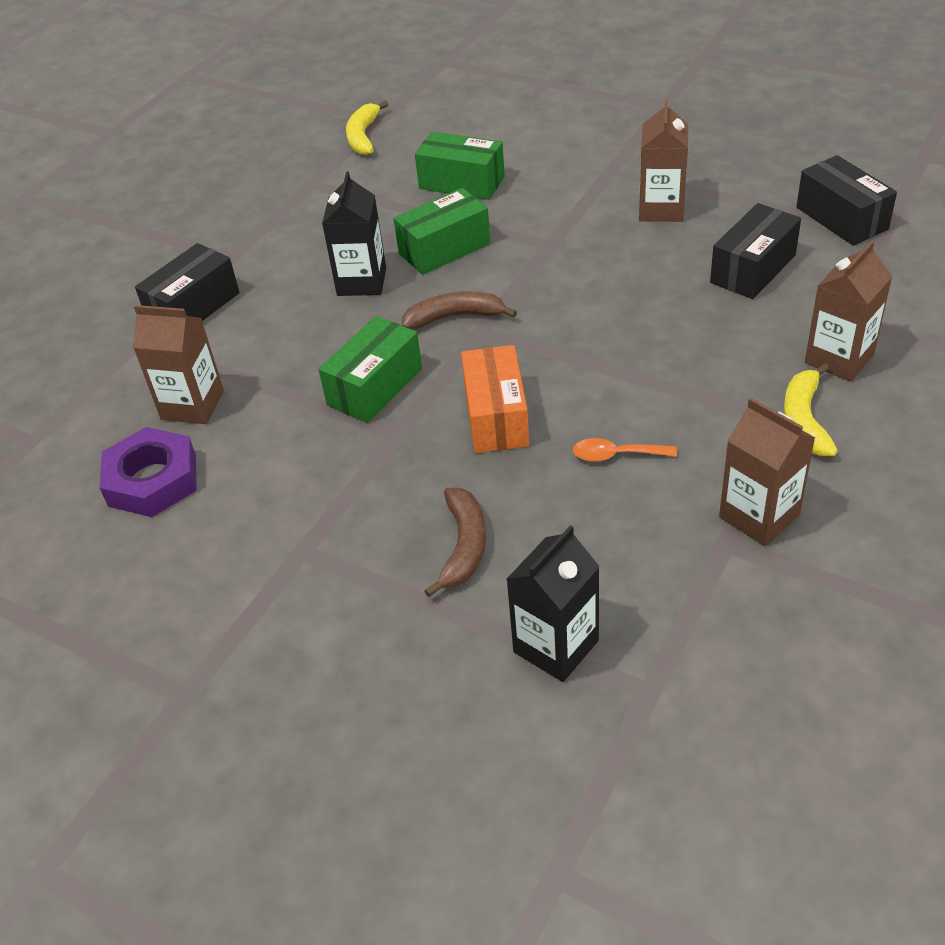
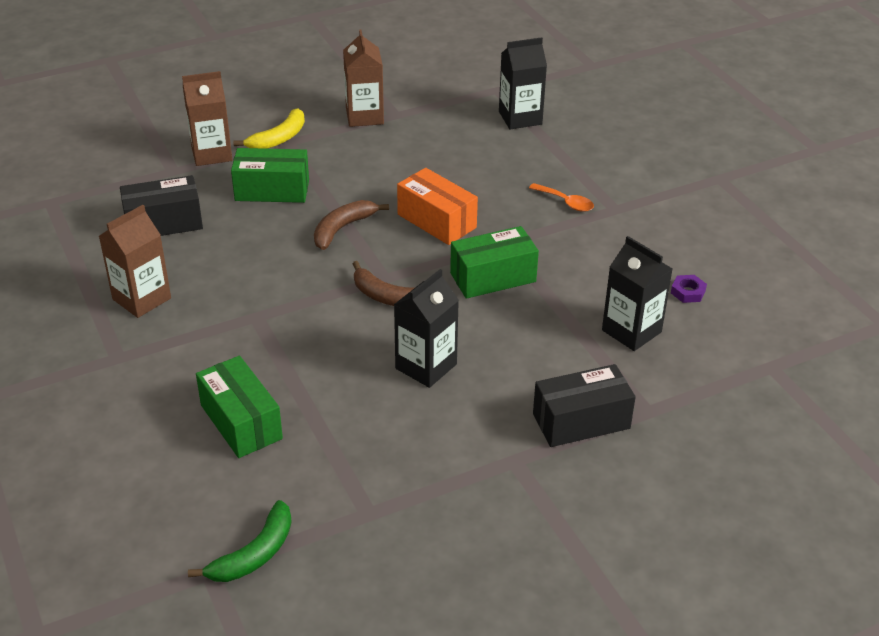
camera: 150 degrees left, 5 degrees down
(152, 480) = (688, 292): purple nut -> purple nut, size x0.45
(192, 405) = (631, 331): brown carton -> black carton
(363, 136) = (254, 554): yellow banana -> green banana
(444, 249) = (333, 359): green box -> green box (272, 190)
(463, 546) = (524, 171): brown banana -> brown banana (342, 229)
(496, 417) = (437, 221): orange box -> orange box turned 75 degrees counterclockwise
(616, 455) = (396, 170): orange spoon -> orange spoon (566, 202)
(841, 218) = (54, 223): black box -> none

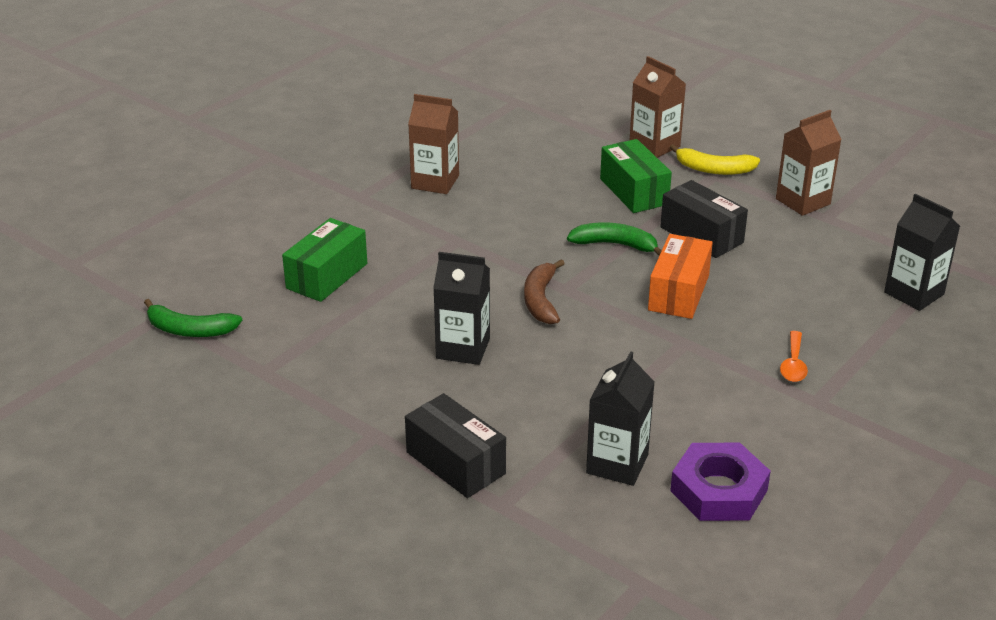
camera: 65 degrees right, 5 degrees down
(164, 223) = (537, 158): black box -> black box (701, 235)
(342, 229) = (615, 245): brown banana -> green banana
(493, 277) = (623, 351): green box -> none
(688, 292) = (719, 490): purple nut -> purple nut, size x2.22

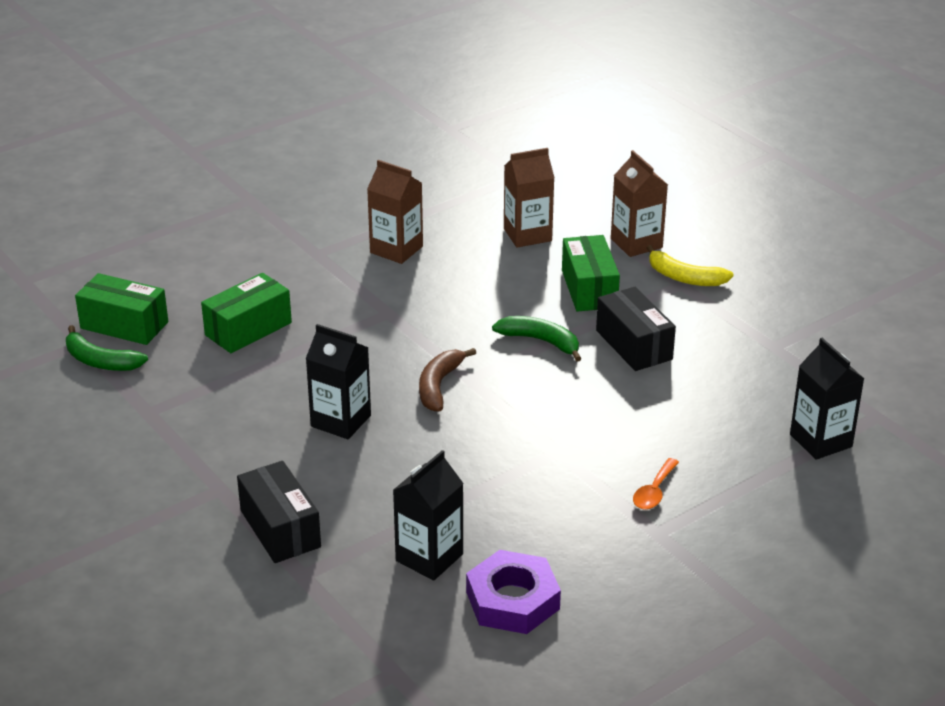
camera: 15 degrees right, 0 degrees up
(198, 291) = (124, 325): none -> green box
(679, 292) = (578, 400): orange box -> none
(803, 201) = (759, 326): brown carton -> brown carton (527, 235)

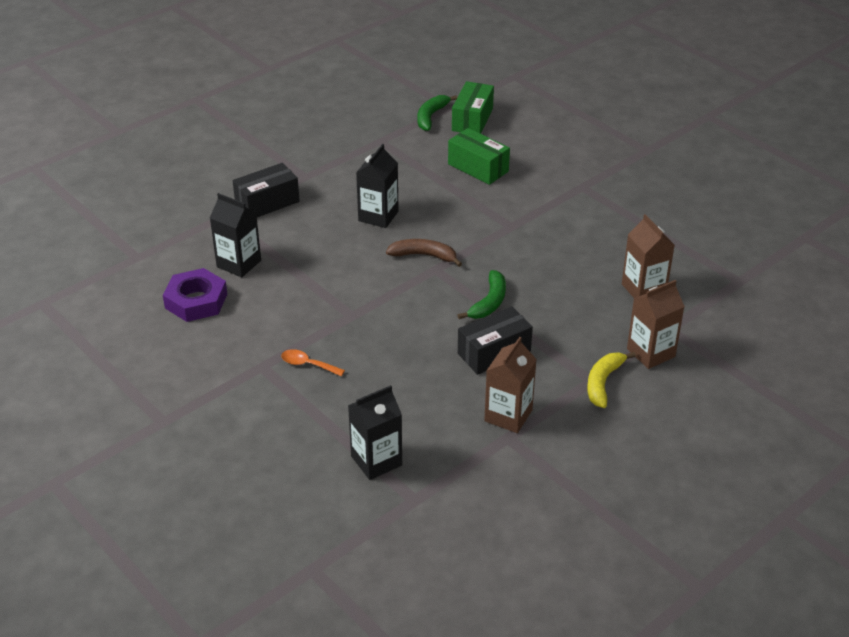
camera: 85 degrees right, 5 degrees up
(396, 249) = (599, 223): brown carton -> brown carton (508, 415)
(589, 289) = (570, 326): green box -> none

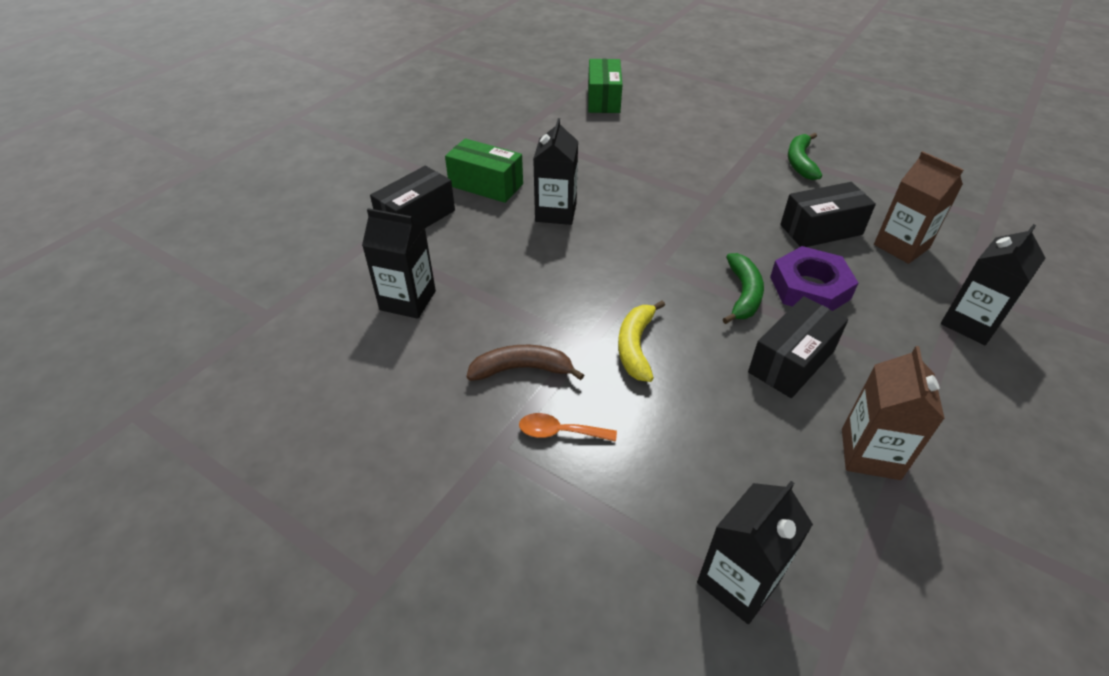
camera: 15 degrees left, 5 degrees up
(196, 301) = (366, 364): purple nut -> purple nut (810, 288)
(424, 256) = (633, 250): brown banana -> brown banana (522, 369)
(431, 117) = (559, 102): green banana -> green banana (800, 162)
(478, 168) = (637, 144): green box -> green box (486, 185)
(586, 265) = (821, 229): none -> black box
(603, 383) = (949, 376): yellow banana -> yellow banana (636, 346)
(651, 353) = (970, 323): brown carton -> black carton

